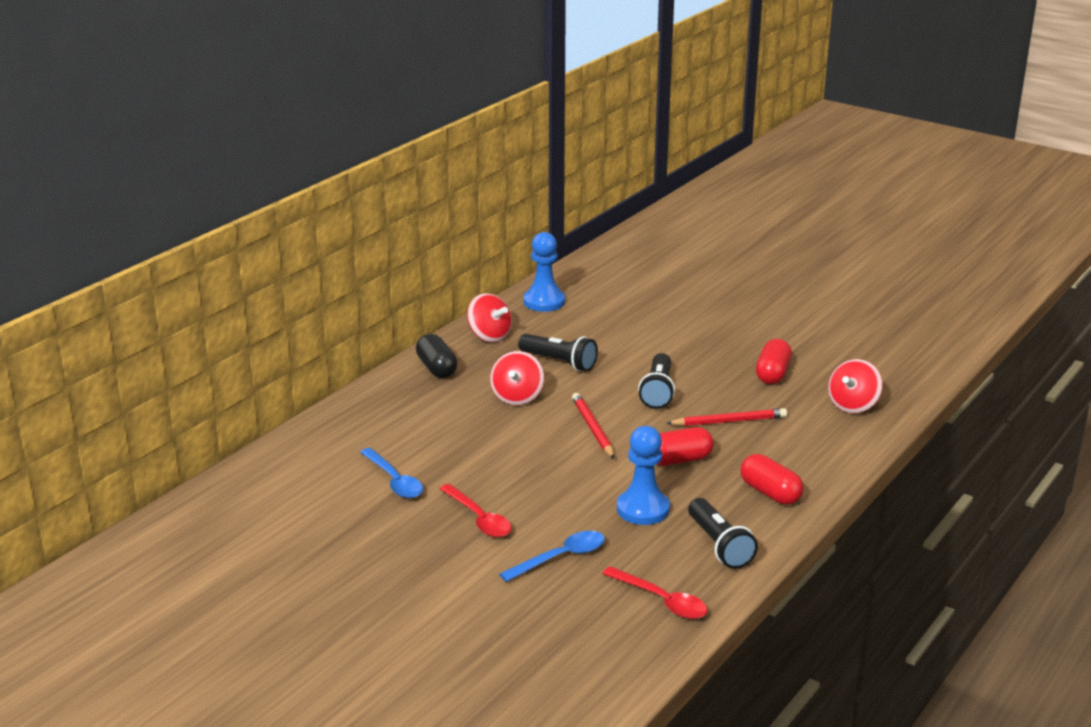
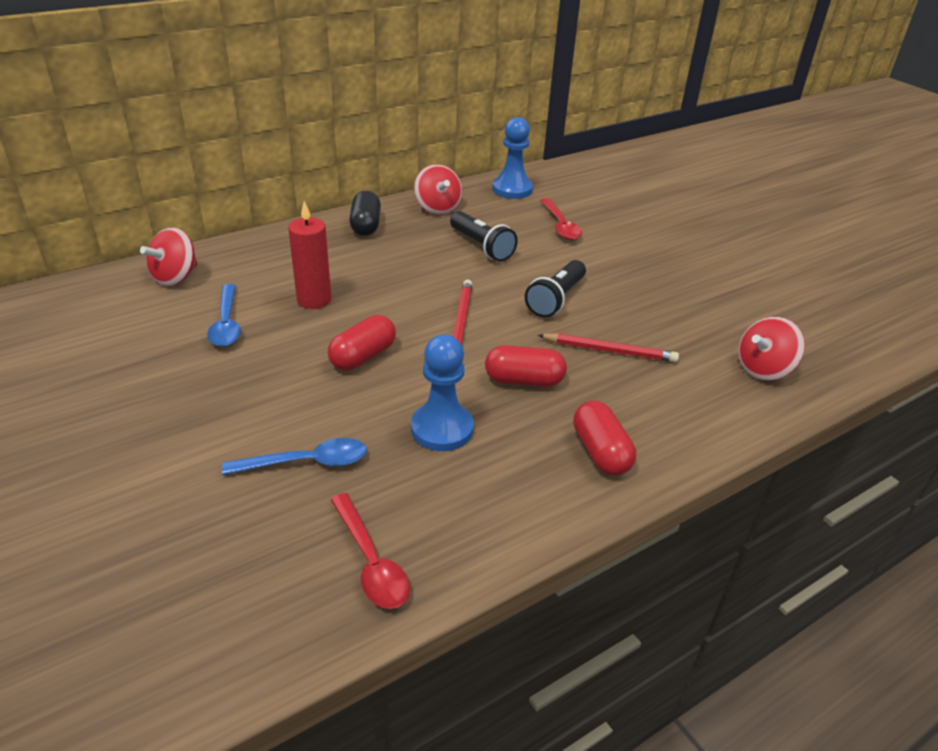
camera: 20 degrees right, 10 degrees up
(452, 443) = (314, 300): none -> red candle
(479, 519) = (266, 389): red spoon -> red spoon (560, 226)
(517, 397) = (414, 270): red spinning top -> red spinning top (175, 277)
(719, 545) = (494, 504): black flashlight -> none
(772, 374) = (691, 310): red capsule -> red capsule (363, 356)

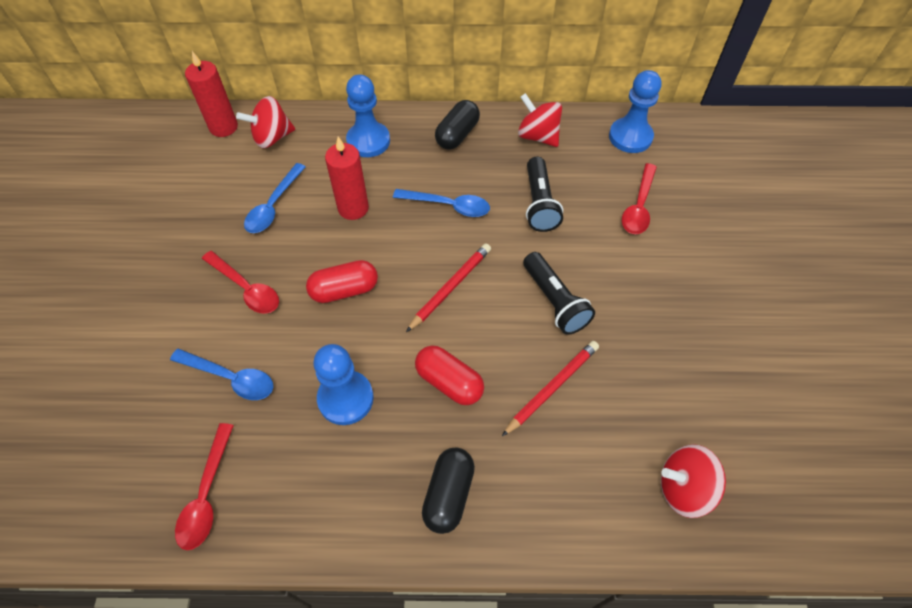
camera: 35 degrees right, 20 degrees up
(109, 285) = (223, 127): none -> red candle
(257, 391) = (246, 289): none -> red spoon
(283, 252) = (368, 141): none -> blue pawn
(405, 271) = (449, 206): none -> blue spoon
(437, 208) = (538, 136): red spinning top -> red spinning top turned 120 degrees clockwise
(556, 299) = (555, 301): black flashlight -> black flashlight turned 90 degrees counterclockwise
(600, 452) = (448, 494): red capsule -> black capsule
(609, 351) = (552, 387): red pencil -> red pencil turned 90 degrees counterclockwise

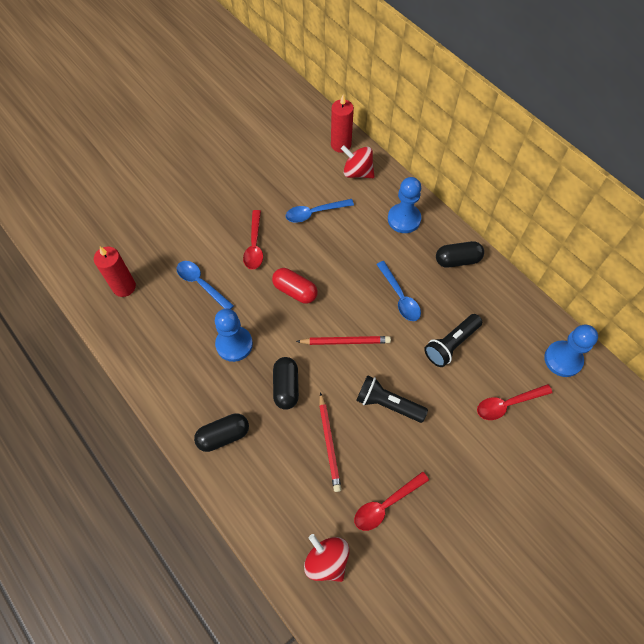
camera: 50 degrees right, 5 degrees up
(206, 495) = (137, 326): red spoon -> red spoon (385, 505)
(231, 378) = (201, 284): blue spoon -> blue spoon turned 150 degrees clockwise
(353, 208) = (350, 251): red candle -> red candle (124, 287)
(449, 382) = (286, 387): red capsule -> black capsule
(538, 136) = (504, 304): red spinning top -> none
(552, 387) = (329, 443): red pencil -> red pencil turned 75 degrees clockwise
(555, 301) = (388, 404): black flashlight -> black flashlight turned 90 degrees clockwise

